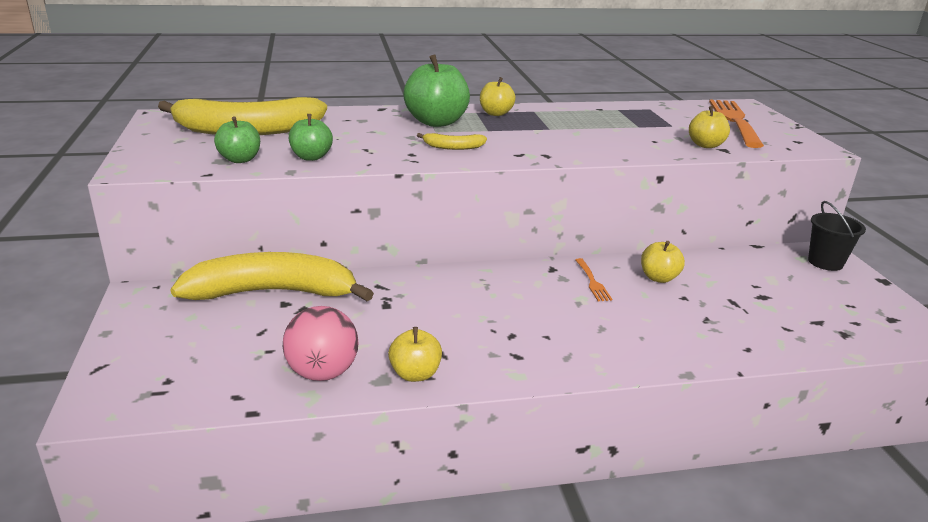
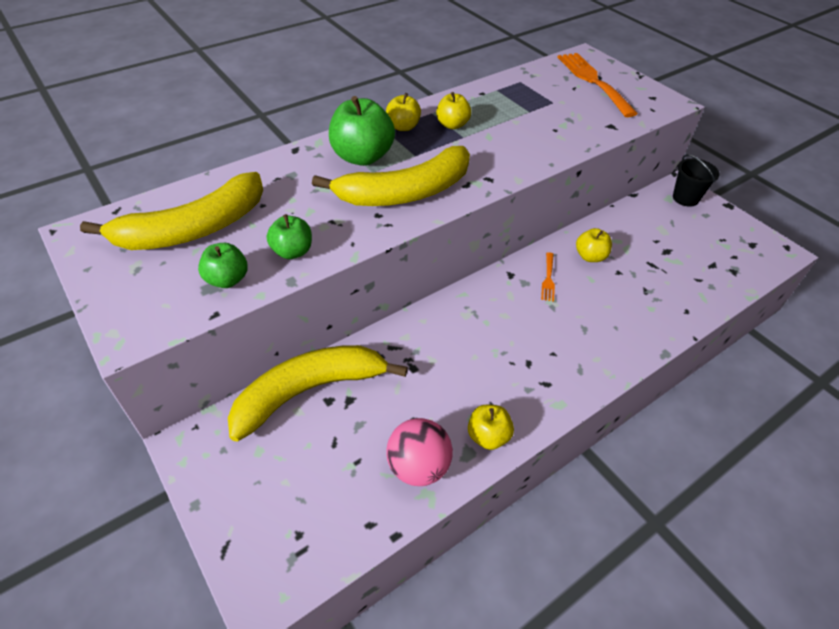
camera: 25 degrees left, 20 degrees up
(453, 147) = (406, 192): yellow banana -> yellow banana, size x2.43
(592, 282) = (548, 279): orange fork -> orange fork turned 45 degrees clockwise
(705, 145) = (595, 124): yellow apple -> yellow apple (452, 125)

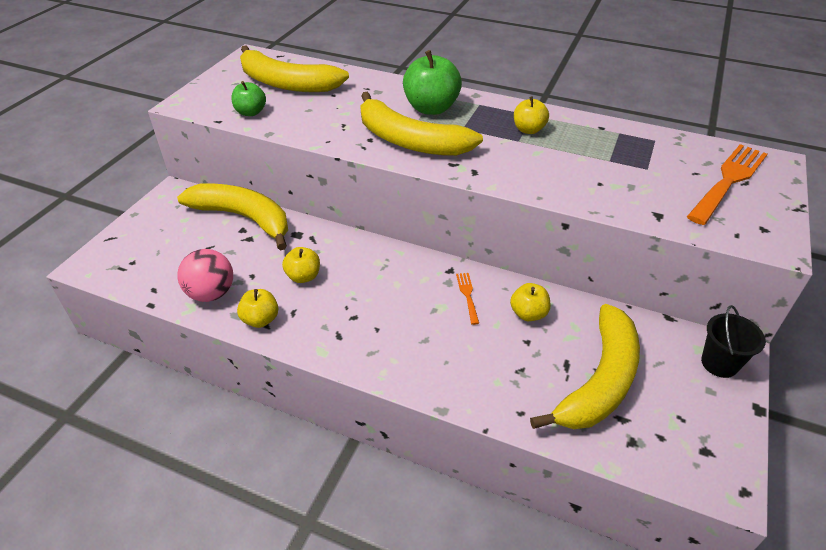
camera: 60 degrees right, 5 degrees down
(292, 251) = (297, 123): green apple -> none
(403, 127) = (494, 110): yellow apple -> yellow apple (303, 276)
(548, 279) = (467, 295): orange fork -> orange fork turned 105 degrees clockwise
(675, 256) = (600, 380): none -> yellow banana

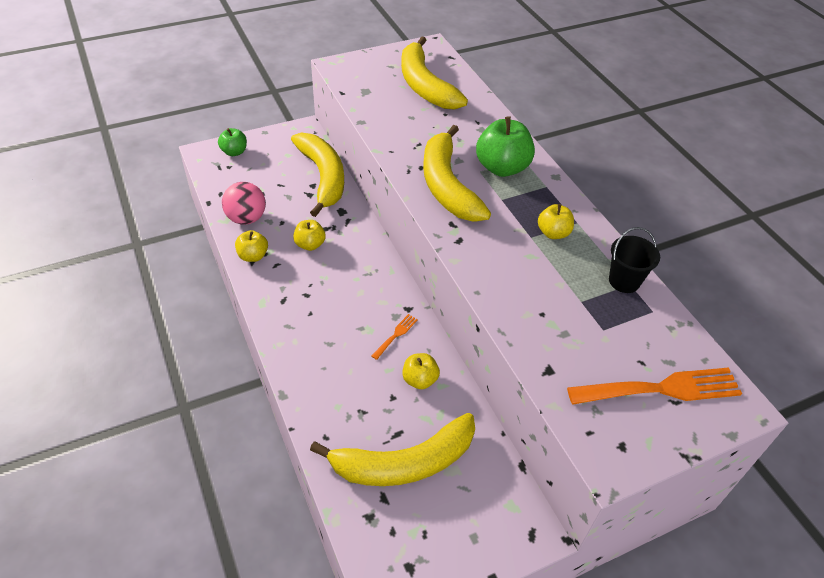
camera: 40 degrees right, 5 degrees up
(251, 112) = (370, 97): green apple -> green apple (234, 152)
(719, 363) = (510, 527): black bucket -> black bucket (624, 281)

